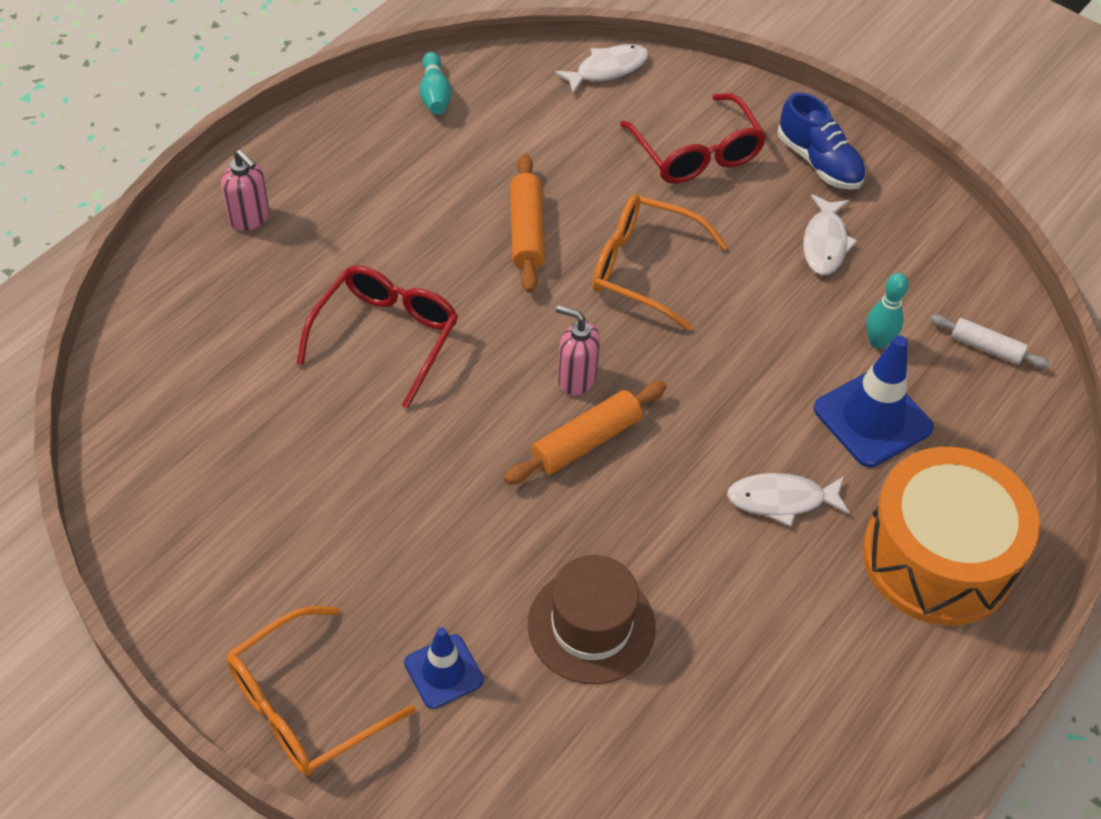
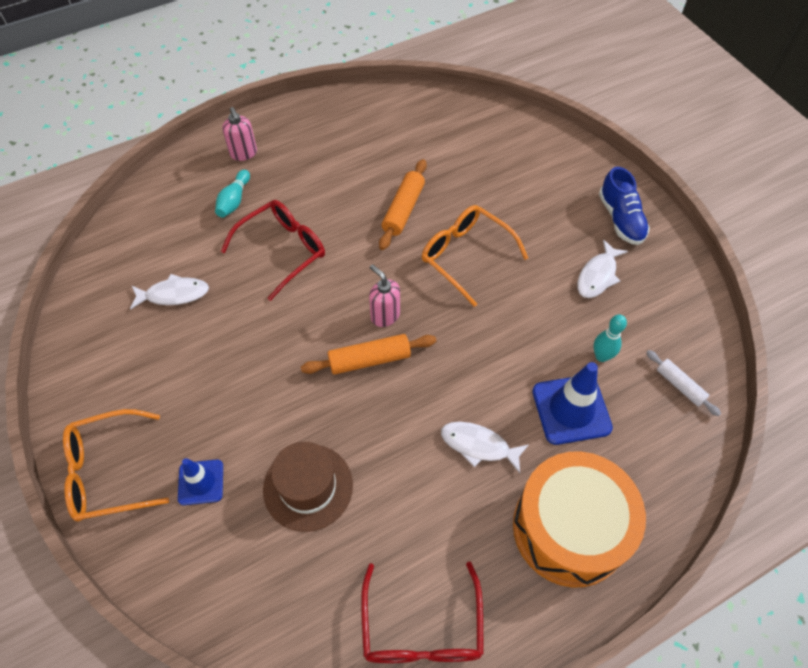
camera: 25 degrees right, 5 degrees up
(435, 94) = (392, 108): turquoise bowling pin -> turquoise bowling pin (234, 200)
(607, 69) = (508, 120): white fish -> white fish (174, 294)
(696, 153) = (539, 189): red glasses -> red glasses (421, 627)

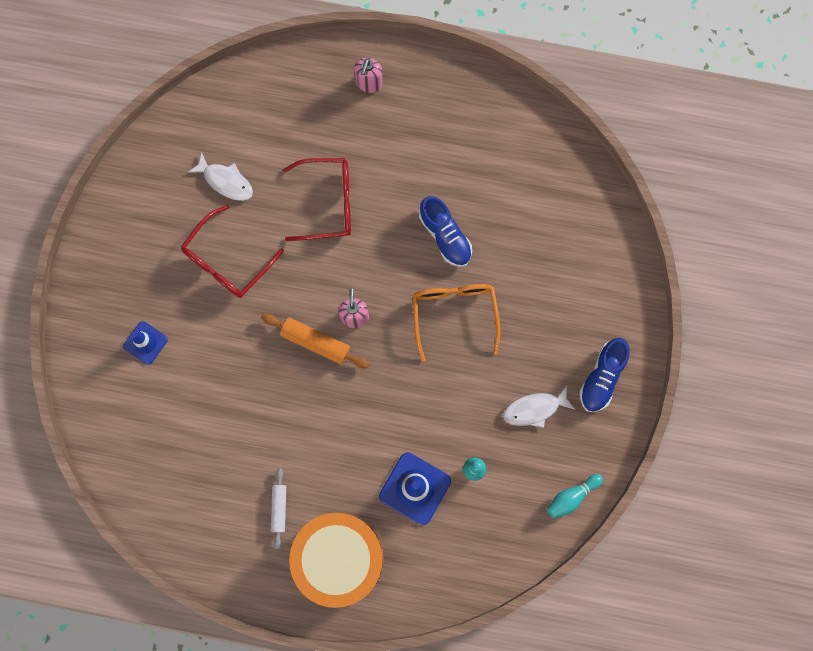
camera: 40 degrees right, 20 degrees up
(109, 472) = (97, 290): orange glasses -> none
(234, 200) = (327, 127): turquoise bowling pin -> turquoise bowling pin (571, 497)
(308, 487) = (206, 400): brown hat -> none
(403, 210) = (445, 236): orange rolling pin -> blue shoe
(421, 627) = (203, 538): red glasses -> red glasses (227, 260)
(479, 445) = (332, 461): white fish -> none
(679, 386) = (504, 534): white rolling pin -> white rolling pin (279, 508)

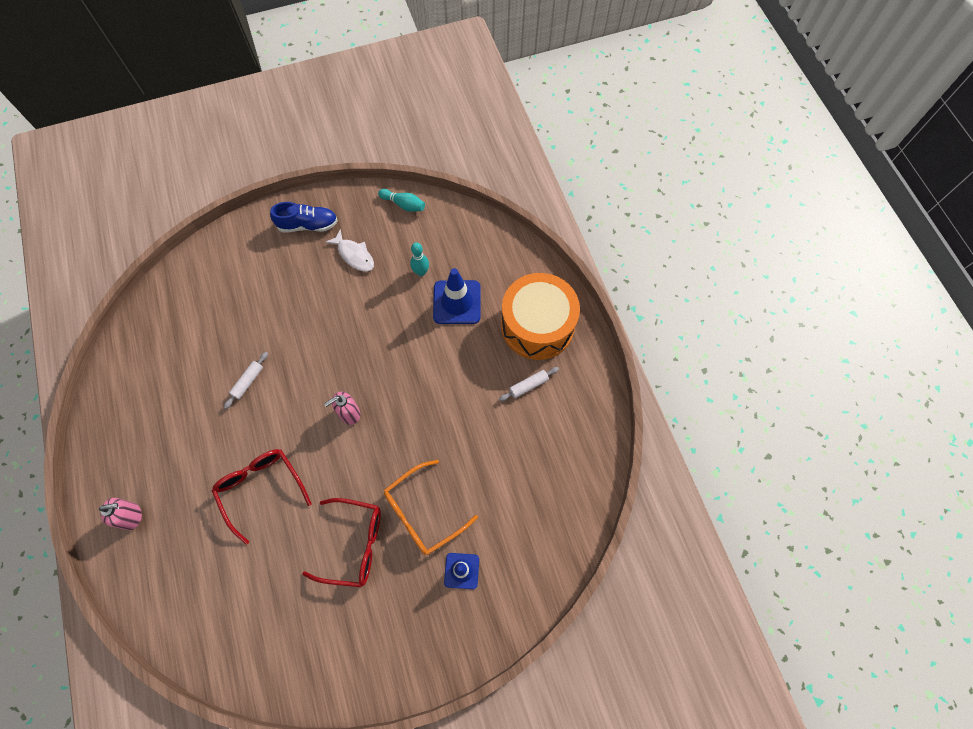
camera: 120 degrees left, 10 degrees down
(226, 181) = (281, 590): white fish -> none
(315, 342) = (386, 431): orange rolling pin -> none
(445, 236) = (248, 382): blue shoe -> white rolling pin
(454, 315) = (310, 342): orange glasses -> orange glasses (423, 512)

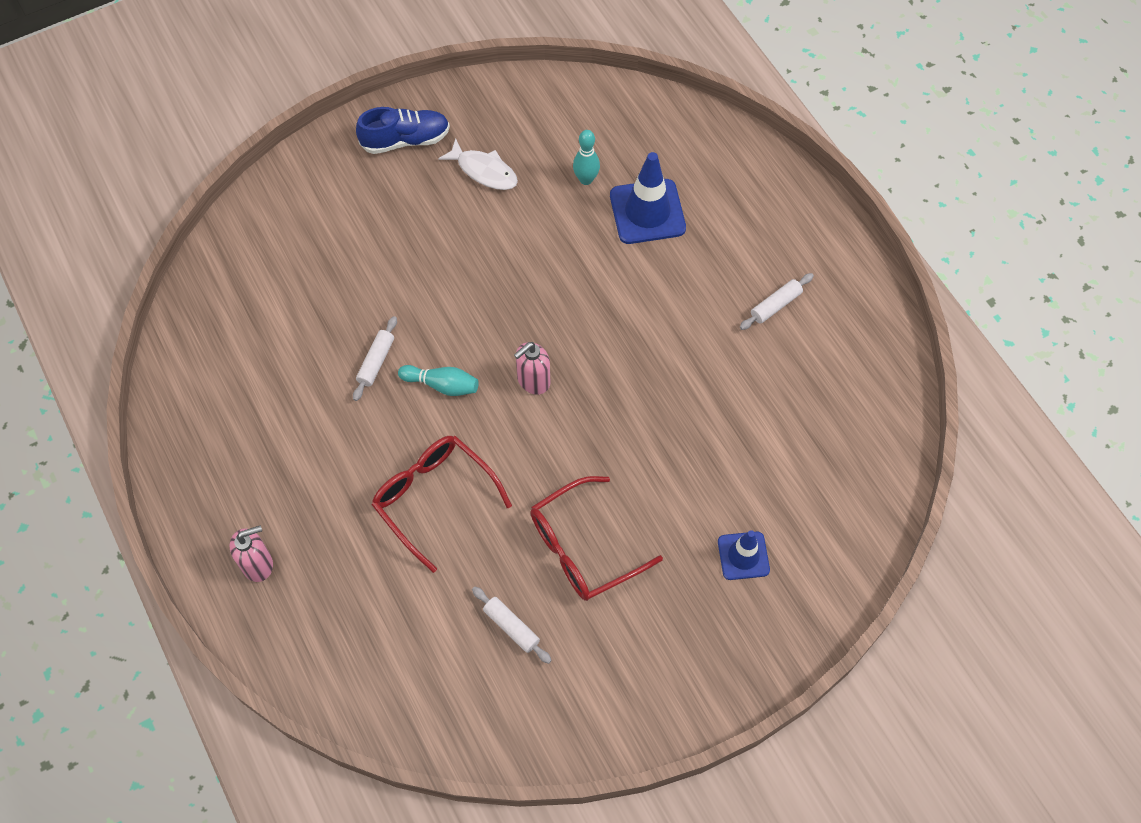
camera: 10 degrees left, 5 degrees down
(289, 595) = (511, 627): none -> white rolling pin
(353, 544) = (584, 547): red glasses -> red glasses turned 150 degrees clockwise
(404, 204) = (537, 93): turquoise bowling pin -> turquoise bowling pin (442, 385)
(423, 512) = (671, 491): orange glasses -> none
(537, 325) = (768, 225): orange drum -> none

